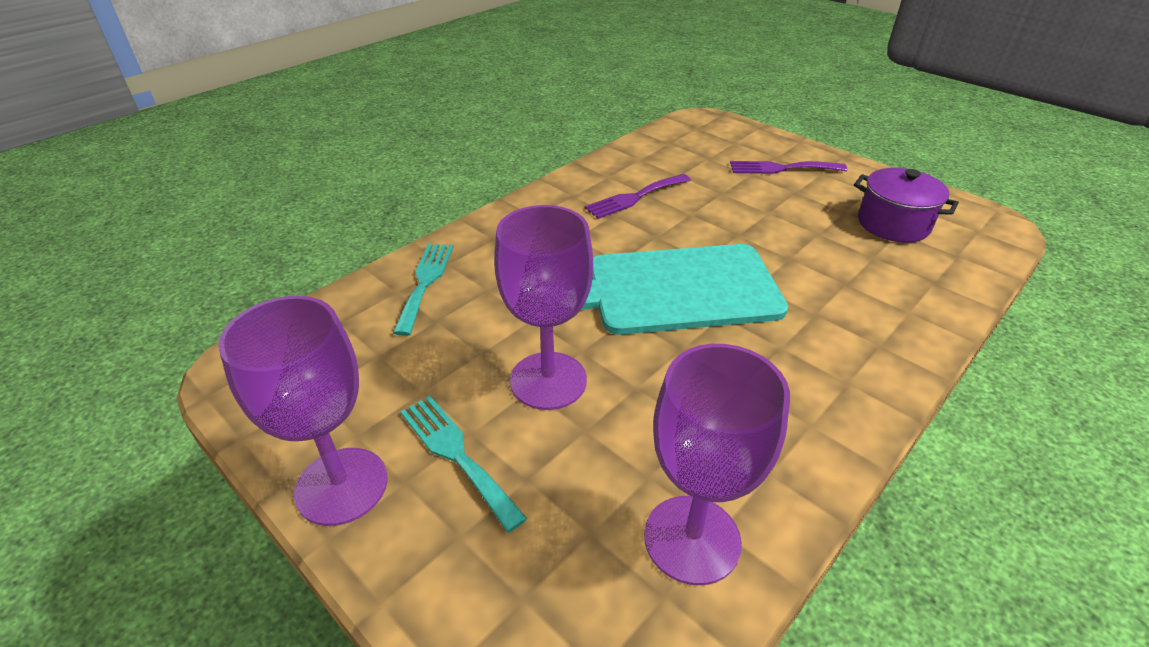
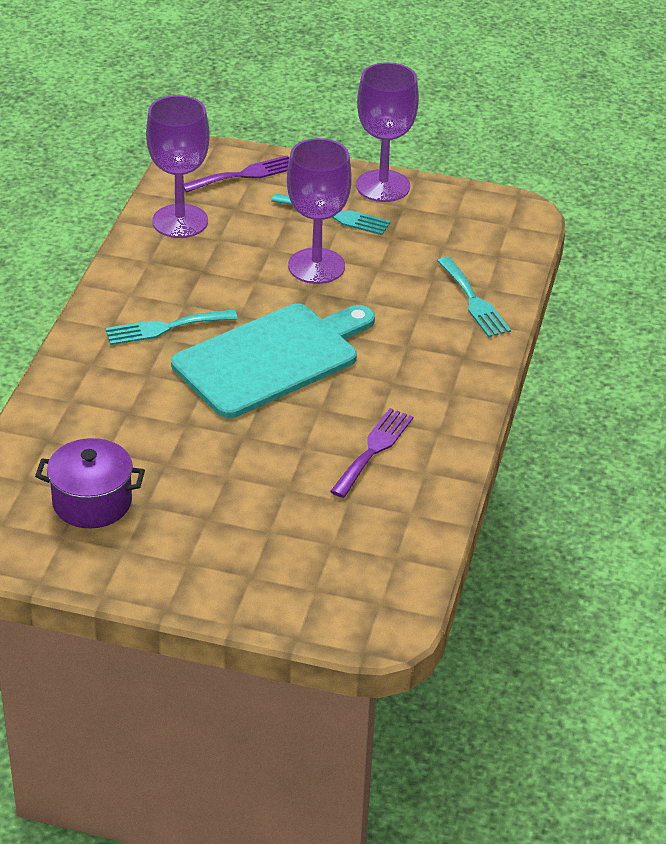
camera: 150 degrees right, 0 degrees up
(778, 360) = (165, 328): none -> turquoise fork
(781, 168) = (236, 555): purple fork -> purple fork (244, 175)

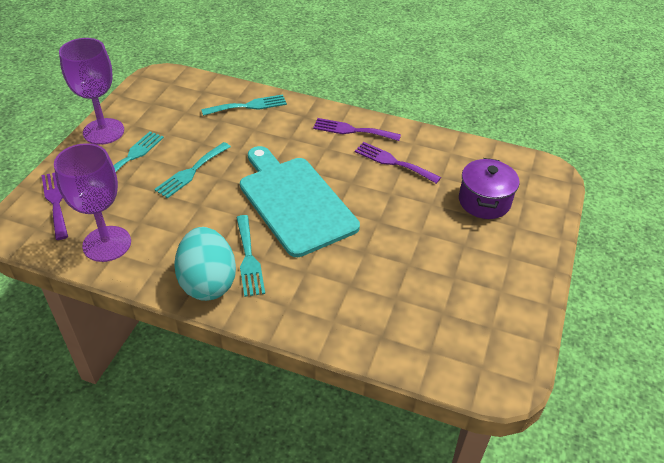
camera: 85 degrees left, 5 degrees up
(92, 502) = (453, 308): purple pot -> purple pot (484, 201)
(125, 301) = (208, 282): none -> turquoise egg
(316, 266) = (191, 172): purple goblet -> turquoise fork
(441, 406) = (352, 130): none -> purple fork

